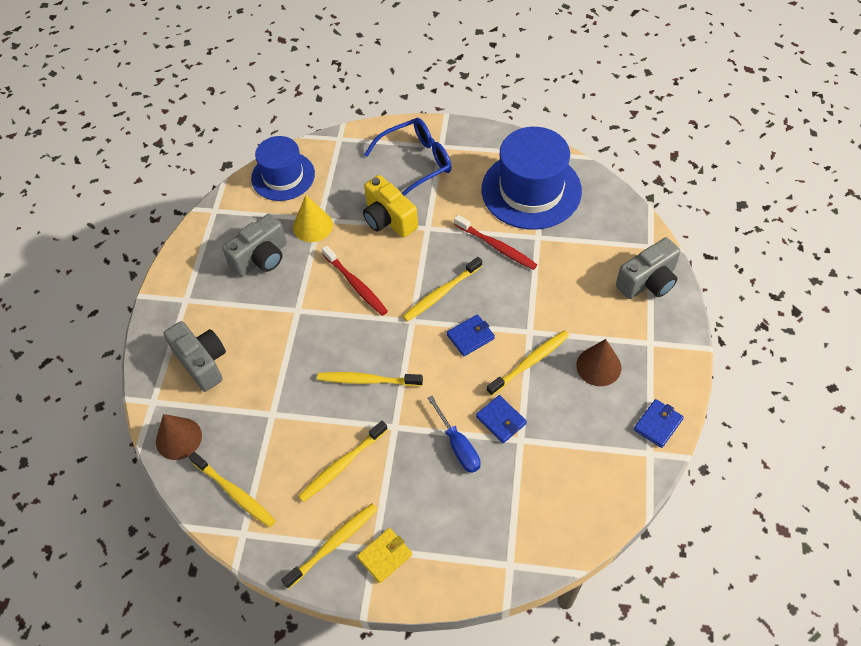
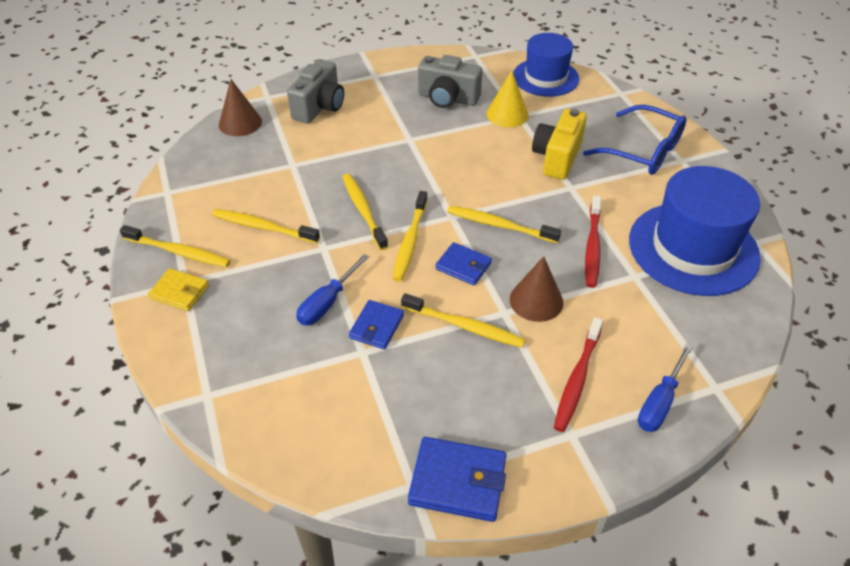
camera: 60 degrees right, 10 degrees down
(235, 493) = (203, 173): yellow toothbrush -> yellow toothbrush (410, 241)
(356, 285) = (464, 164): red toothbrush -> red toothbrush (577, 379)
(598, 366) = (501, 392): brown cone -> brown cone (536, 300)
(648, 282) = (660, 402): grey camera -> blue screwdriver
(658, 424) = (458, 481): blue wallet -> blue wallet, size x1.55

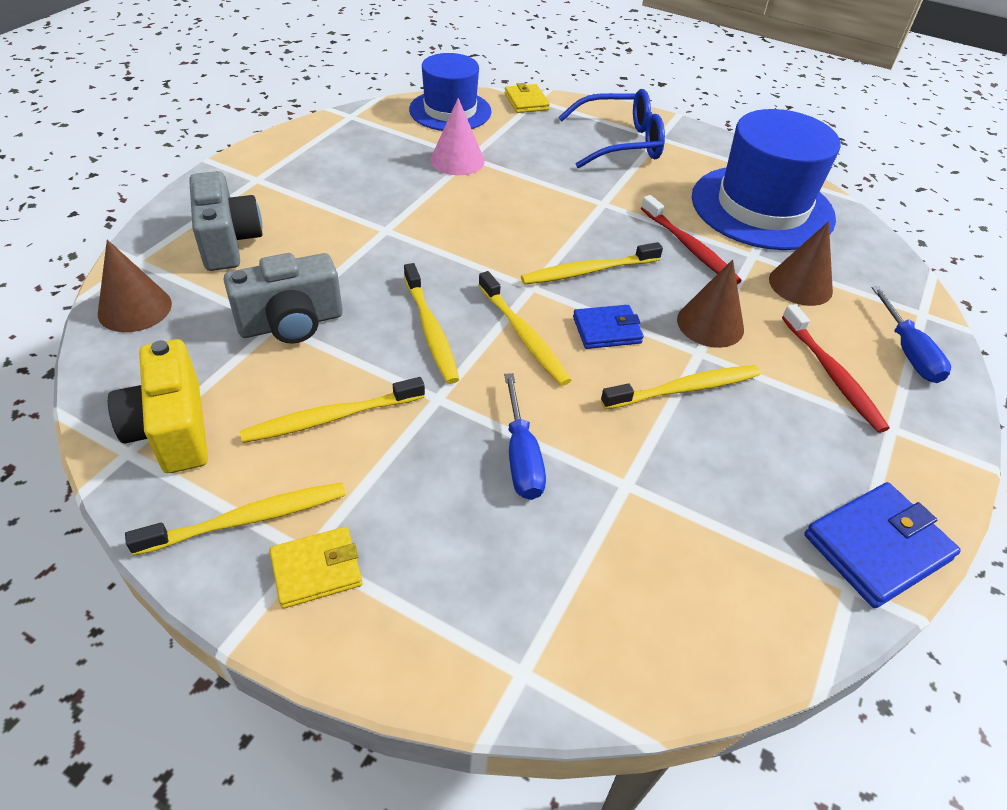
camera: 45 degrees left, 0 degrees up
(363, 210) = (430, 330): yellow toothbrush -> yellow toothbrush turned 135 degrees counterclockwise
(377, 327) = (606, 447): blue wallet -> none
(447, 98) = (375, 170): grey camera -> grey camera (291, 323)
(507, 114) = (457, 160): yellow cone -> pink cone
(557, 157) = (556, 181): yellow camera -> yellow camera (172, 429)
(610, 92) = (526, 102): none -> yellow wallet
(642, 314) = (800, 285): none -> brown cone

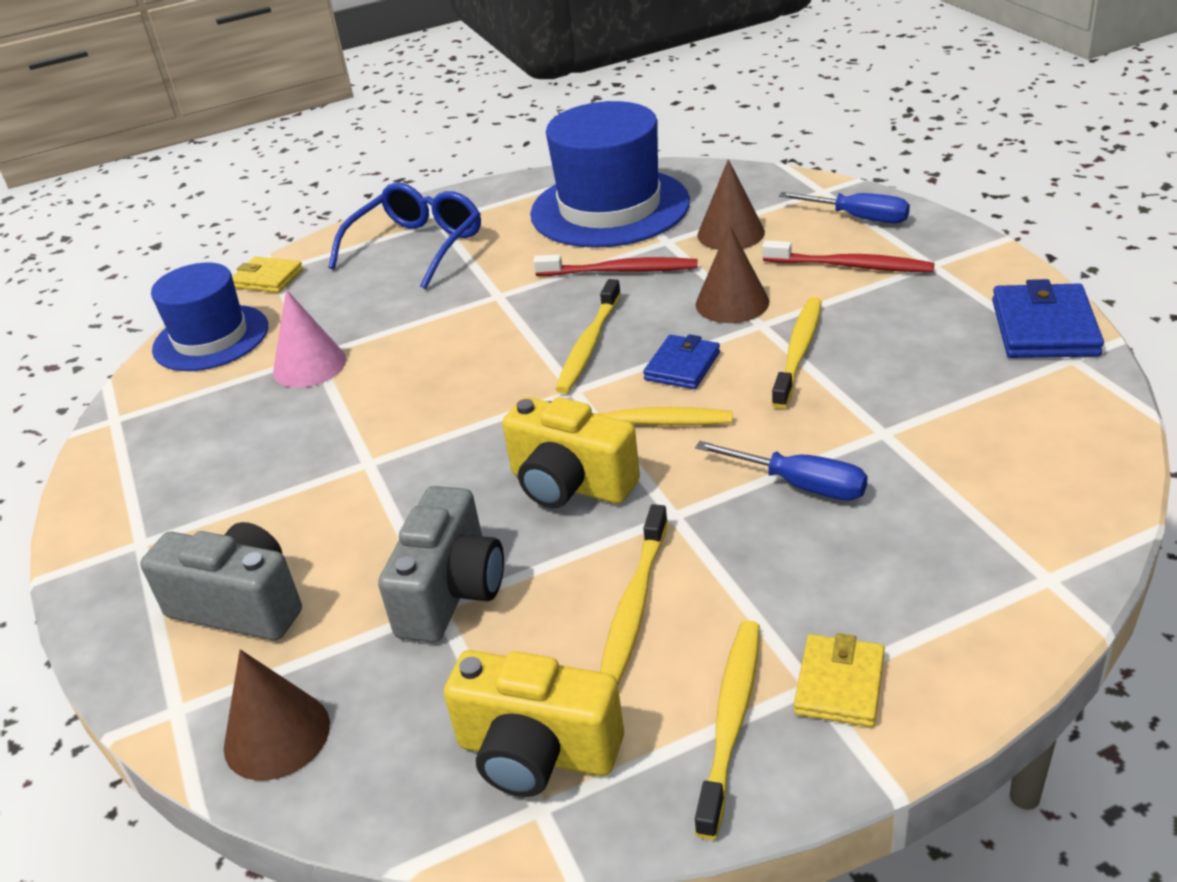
camera: 45 degrees left, 10 degrees down
(430, 330) = (570, 484): yellow toothbrush -> yellow camera

